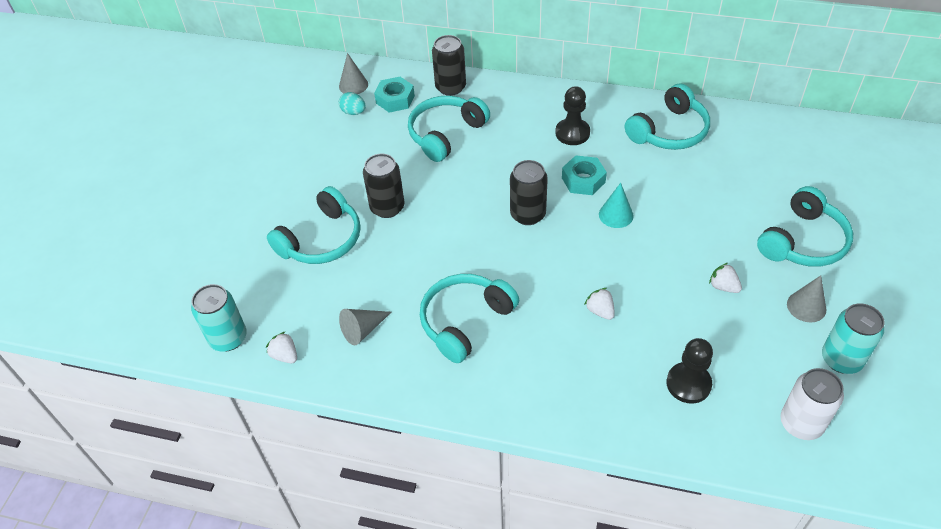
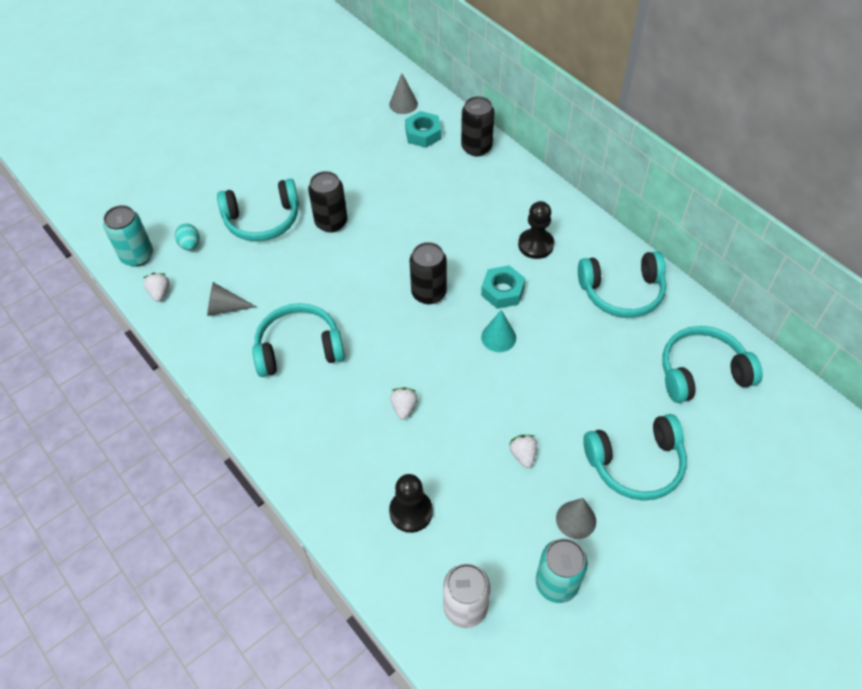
camera: 35 degrees right, 5 degrees up
(353, 112) = (381, 128): turquoise egg -> turquoise egg (190, 245)
(446, 134) = (433, 186): turquoise headphones -> turquoise headphones (702, 372)

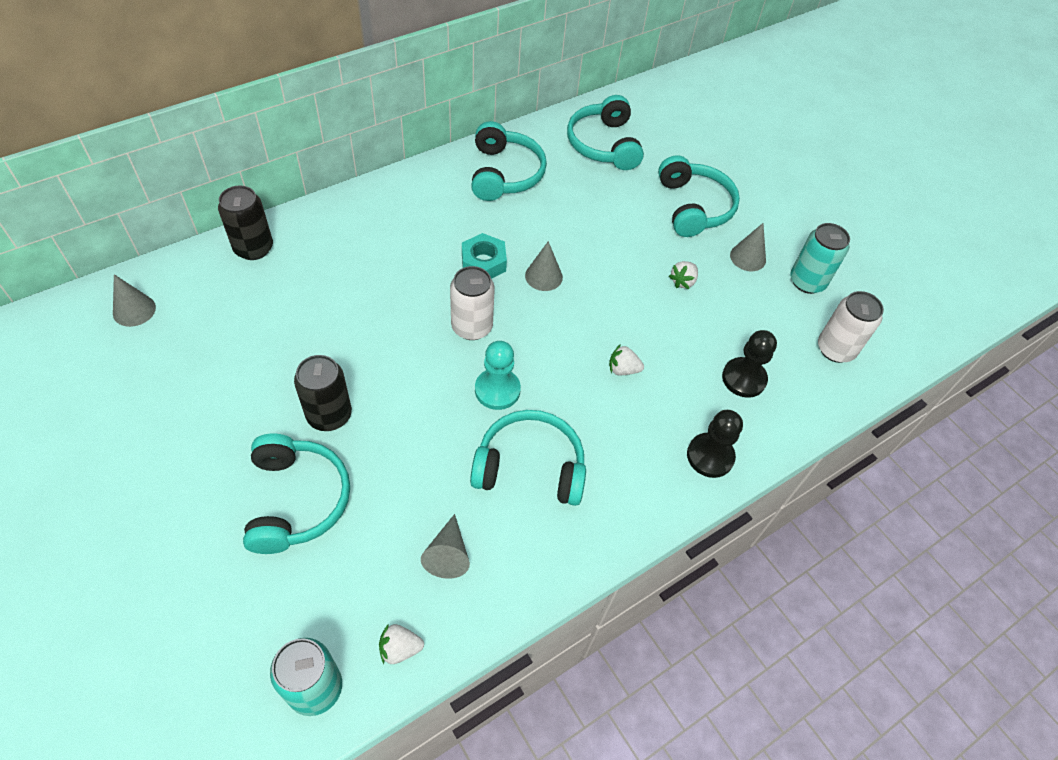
camera: 90 degrees left, 0 degrees up
(190, 245) = (315, 604): turquoise egg -> none
(299, 348) = (530, 467): turquoise headphones -> turquoise headphones turned 105 degrees clockwise
(368, 318) = (497, 390): none -> turquoise pawn
(423, 134) = (204, 297): turquoise nut -> none
(429, 293) = (472, 327): black can -> white can
(498, 337) = (543, 276): turquoise cone -> grey cone
(523, 455) = (683, 281): white strawberry -> white strawberry turned 45 degrees counterclockwise
(535, 245) = (426, 224): black pawn -> black pawn (710, 456)

